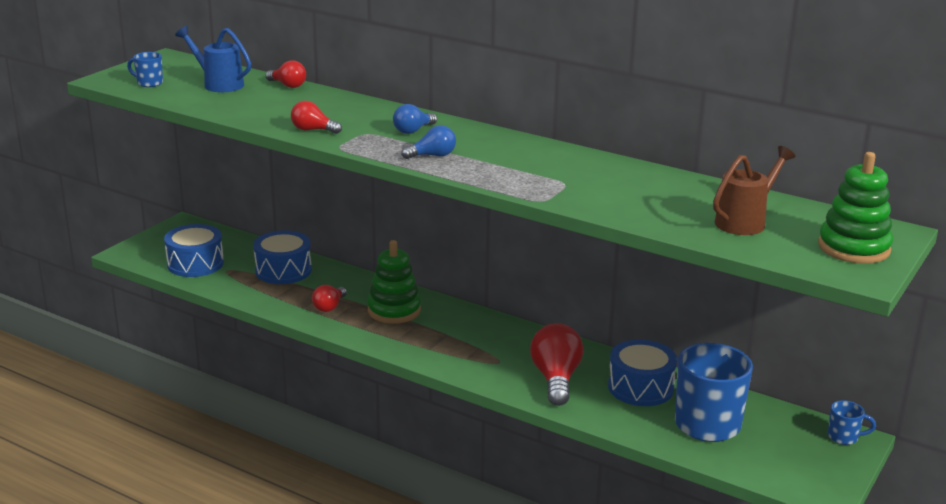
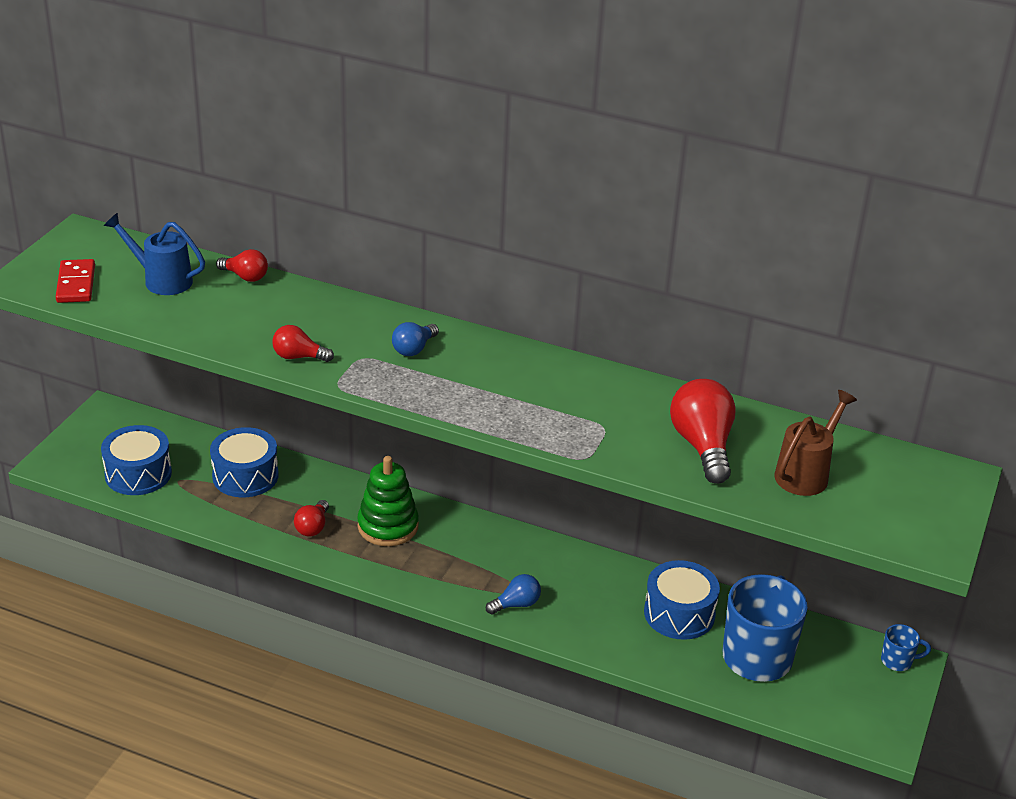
camera: 10 degrees left, 10 degrees up
(149, 83) = (76, 284): blue mug -> red domino
(432, 156) = (447, 392): blue light bulb -> blue light bulb (516, 604)
(556, 379) = (587, 610): red light bulb -> red light bulb (702, 446)
(854, 248) = (922, 506): green stacking toy -> none

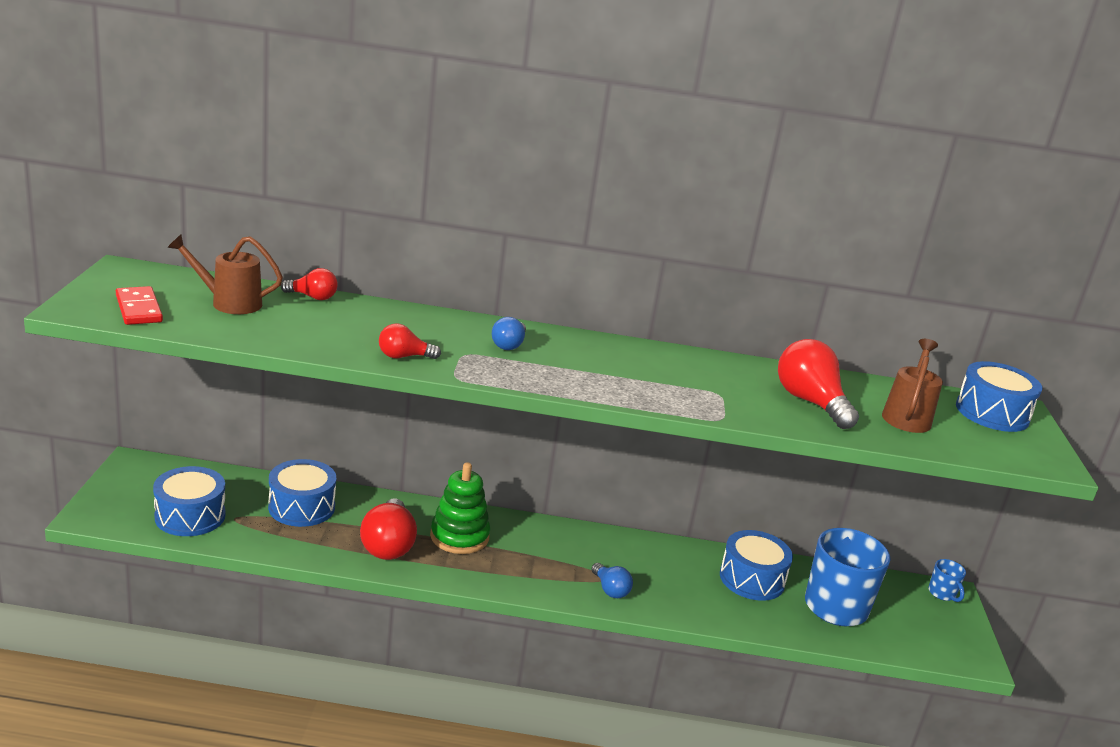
camera: 20 degrees left, 10 degrees down
(161, 280) = (229, 302): blue watering can -> brown watering can
(313, 527) = (388, 545): red light bulb -> red light bulb, size x1.78
(516, 604) = (610, 590): blue light bulb -> blue light bulb turned 105 degrees clockwise
(897, 661) = (942, 594): blue mug -> blue mug turned 90 degrees clockwise
(917, 479) = (992, 413): none -> blue drum

